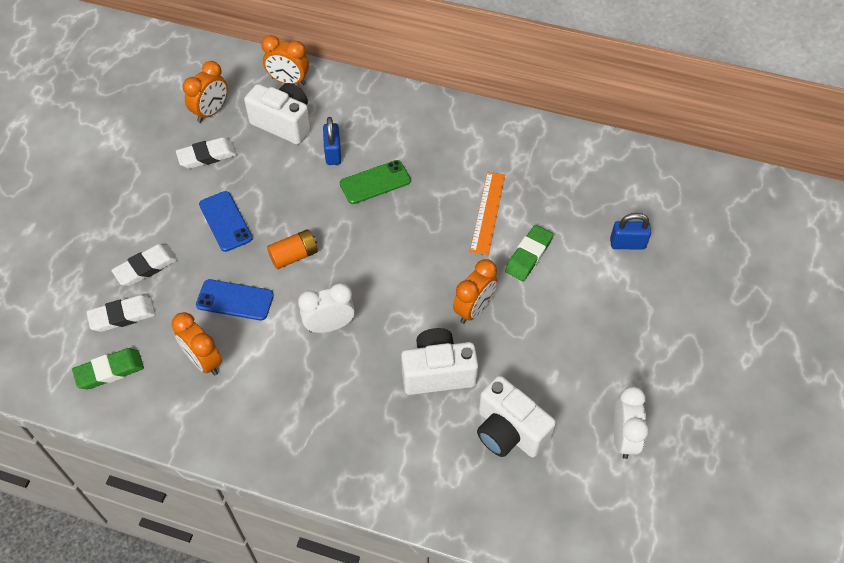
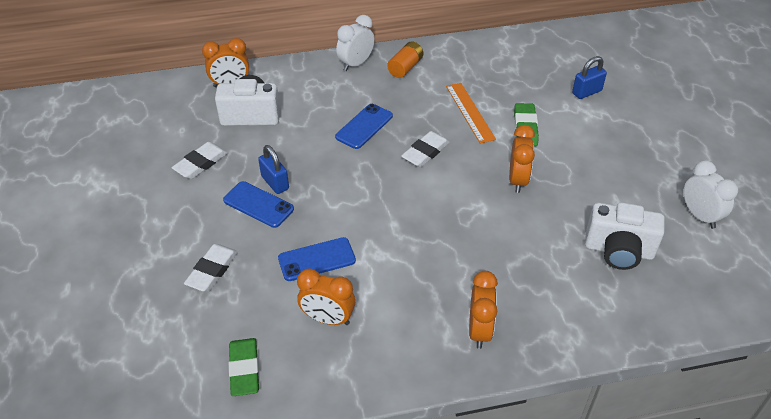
camera: 30 degrees left, 10 degrees down
(110, 371) = (244, 369): green eraser -> green eraser turned 45 degrees counterclockwise
(122, 316) = (221, 319): white eraser -> white eraser (425, 152)
(211, 112) = (177, 130): orange clock -> orange clock (479, 330)
(294, 256) = (341, 204): orange battery -> orange battery (405, 67)
(329, 326) = (415, 242): white clock -> white clock (356, 64)
(333, 153) = (311, 120): blue padlock -> blue padlock (275, 183)
(375, 182) = (364, 126): green phone -> blue phone
(437, 372) = (530, 235): white camera -> none

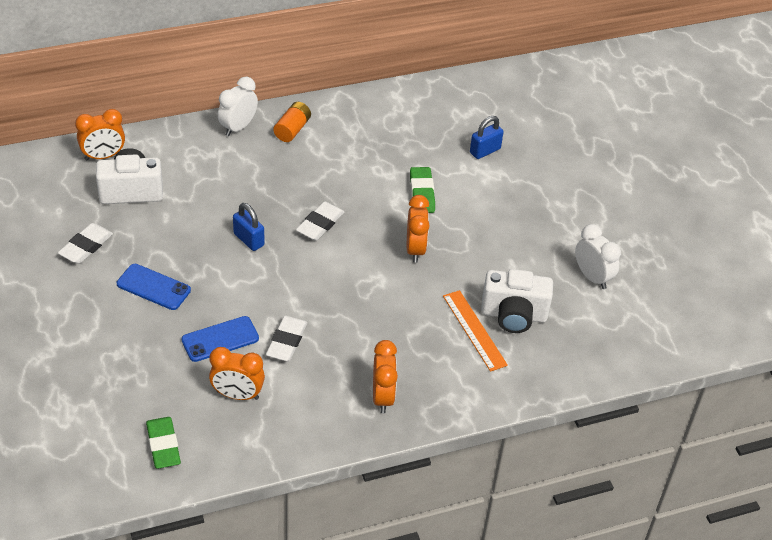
camera: 10 degrees left, 0 degrees up
(212, 271) = (117, 356): white eraser -> white eraser (287, 341)
(275, 183) = (167, 263): blue padlock -> blue padlock (248, 240)
(364, 126) = (254, 198): blue phone -> none
(469, 112) = (364, 178): orange ruler -> orange ruler (474, 330)

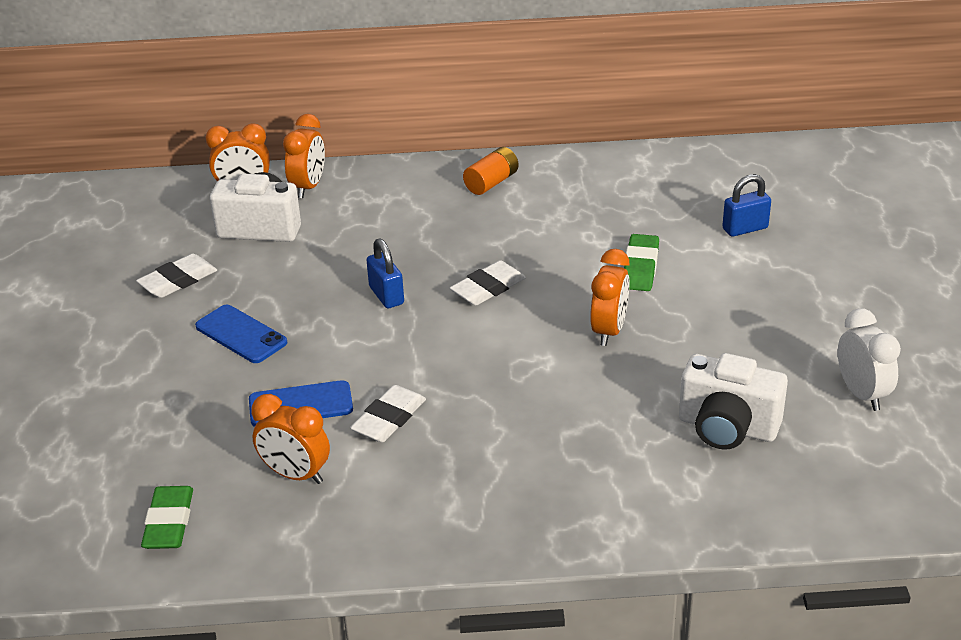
camera: 20 degrees right, 10 degrees down
(238, 127) = (423, 174): white clock -> none
(382, 397) = (498, 506): orange clock -> orange clock (308, 187)
(474, 330) = (662, 439): orange ruler -> none

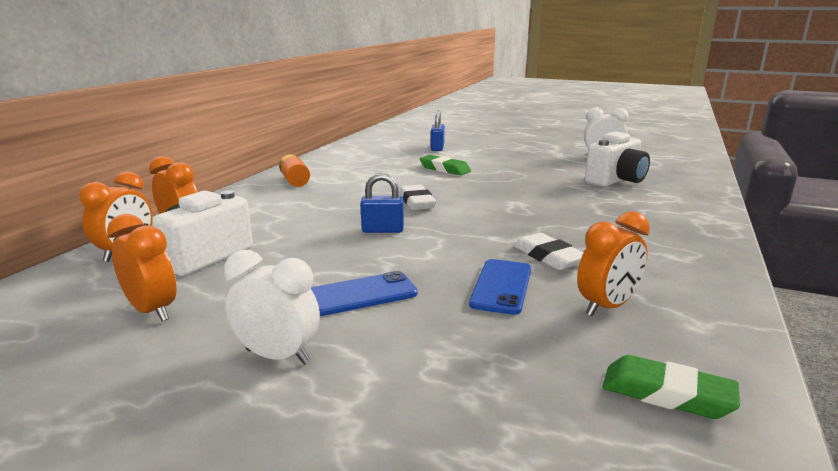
camera: 65 degrees left, 15 degrees down
(133, 333) = (278, 356): none -> white clock
(178, 281) = (220, 311): white eraser -> none
(609, 331) = (500, 185): orange clock -> orange clock (152, 311)

